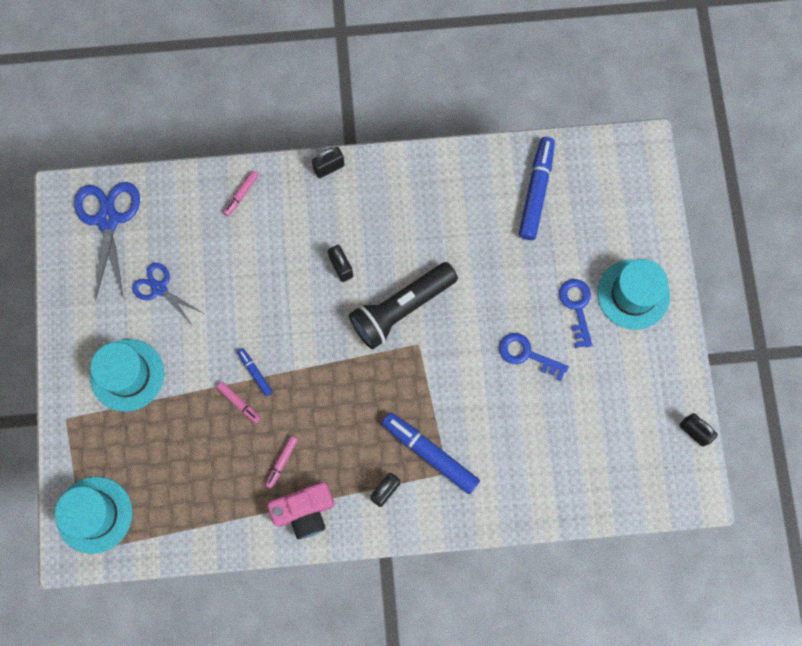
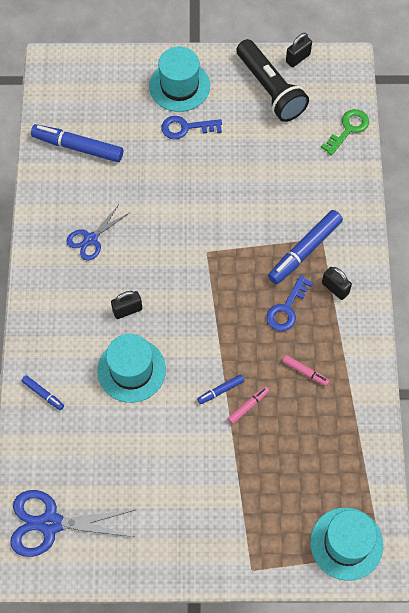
camera: 85 degrees left, 10 degrees down
(127, 375) = (212, 508): turquoise hat -> turquoise hat (131, 370)
(159, 288) = (128, 475): blue scissors -> blue scissors (90, 239)
(241, 194) = (43, 394): pink marker -> blue marker
(304, 511) = (350, 355): pink camera -> none
(329, 167) = (28, 314): black padlock -> none
(401, 309) = (173, 263): black flashlight -> black flashlight (270, 89)
(527, 354) = (224, 169): blue key -> blue key (287, 308)
(599, 498) = (348, 129): none -> green key

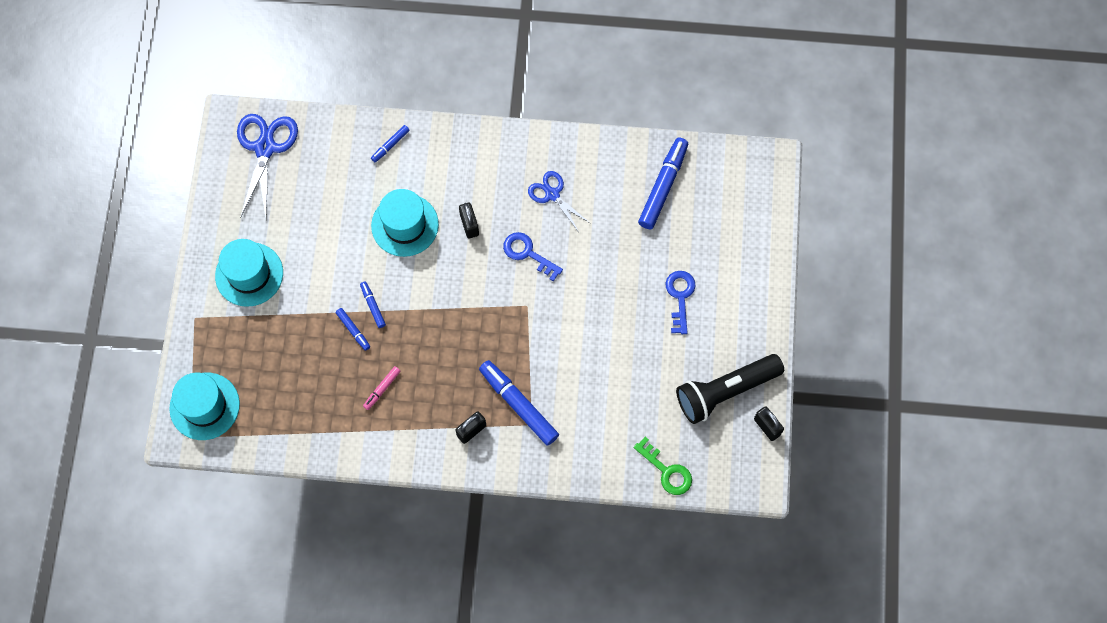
camera: 95 degrees right, 5 degrees up
(179, 86) = (735, 294): turquoise hat -> turquoise hat (249, 274)
(248, 406) = (353, 330): pink marker -> blue marker
(287, 308) = (454, 379): blue key -> blue key (528, 253)

